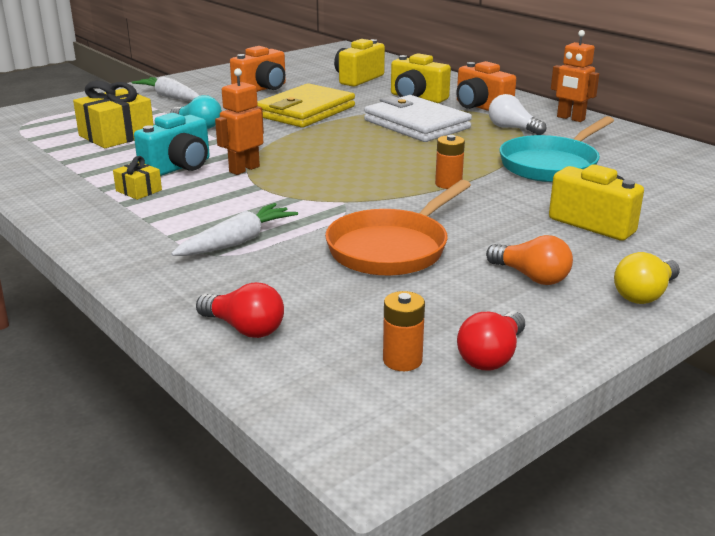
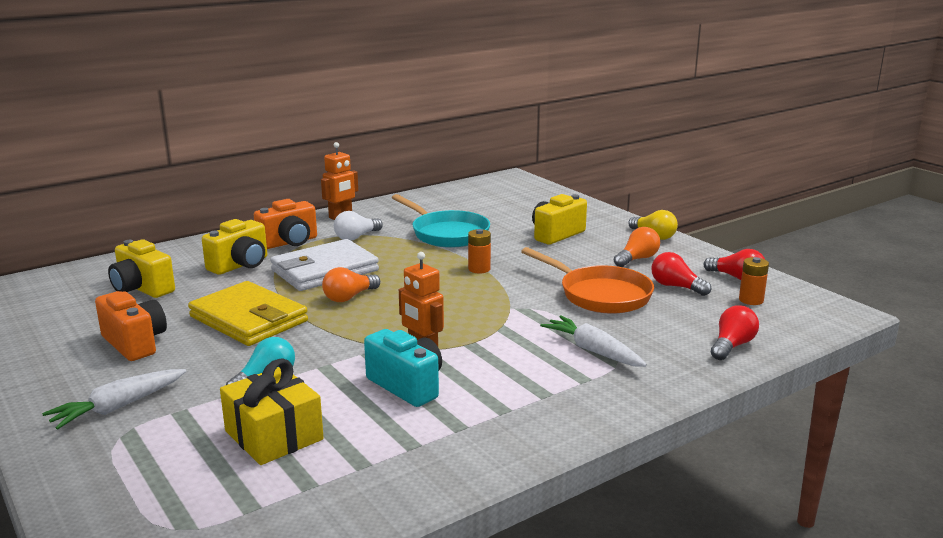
camera: 85 degrees left, 5 degrees down
(139, 190) = (470, 405): yellow gift -> none
(356, 137) = (349, 297): none -> orange light bulb
(436, 301) = (676, 287): none -> red light bulb

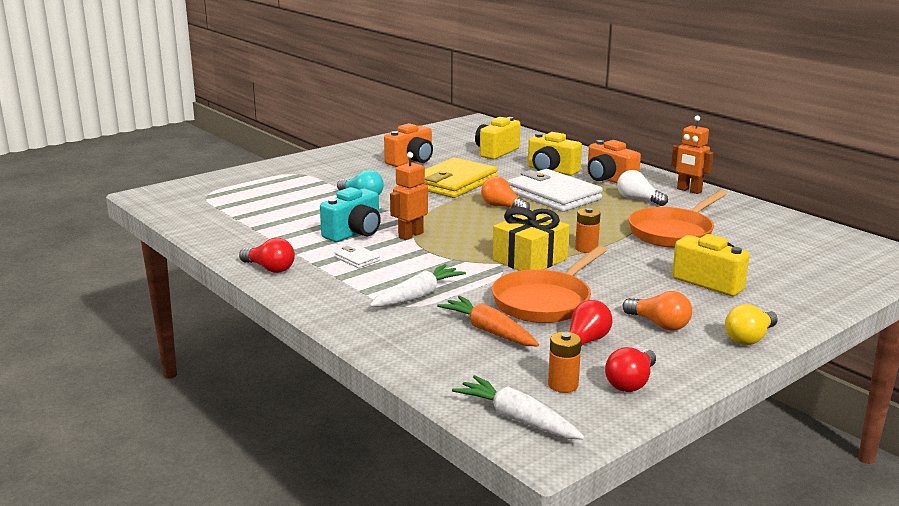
camera: 85 degrees right, 0 degrees up
(118, 407) = (330, 168): white carrot -> white carrot (517, 419)
(274, 435) = (293, 204): yellow gift -> yellow gift (530, 259)
(447, 234) = (673, 232): turquoise pan -> orange pan
(492, 384) = (357, 259): none -> white wallet
(665, 321) = (489, 331): none -> orange carrot
(732, 346) = (437, 362): red light bulb -> red light bulb (269, 268)

